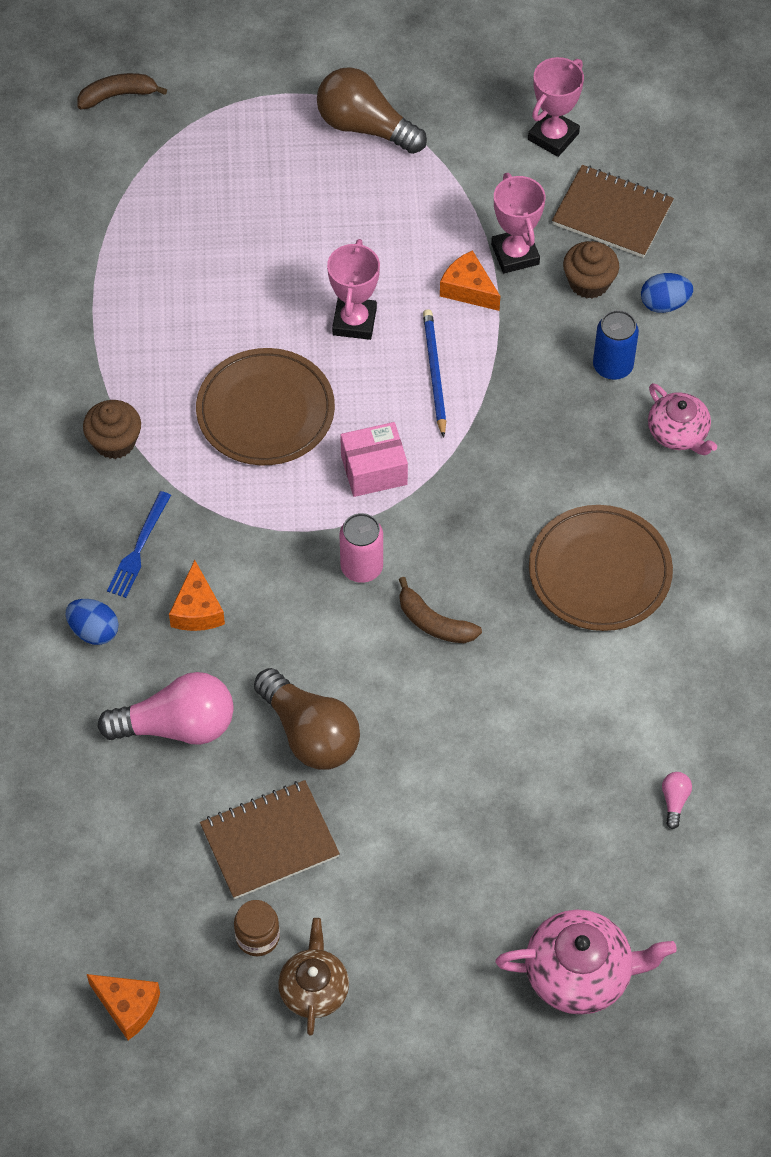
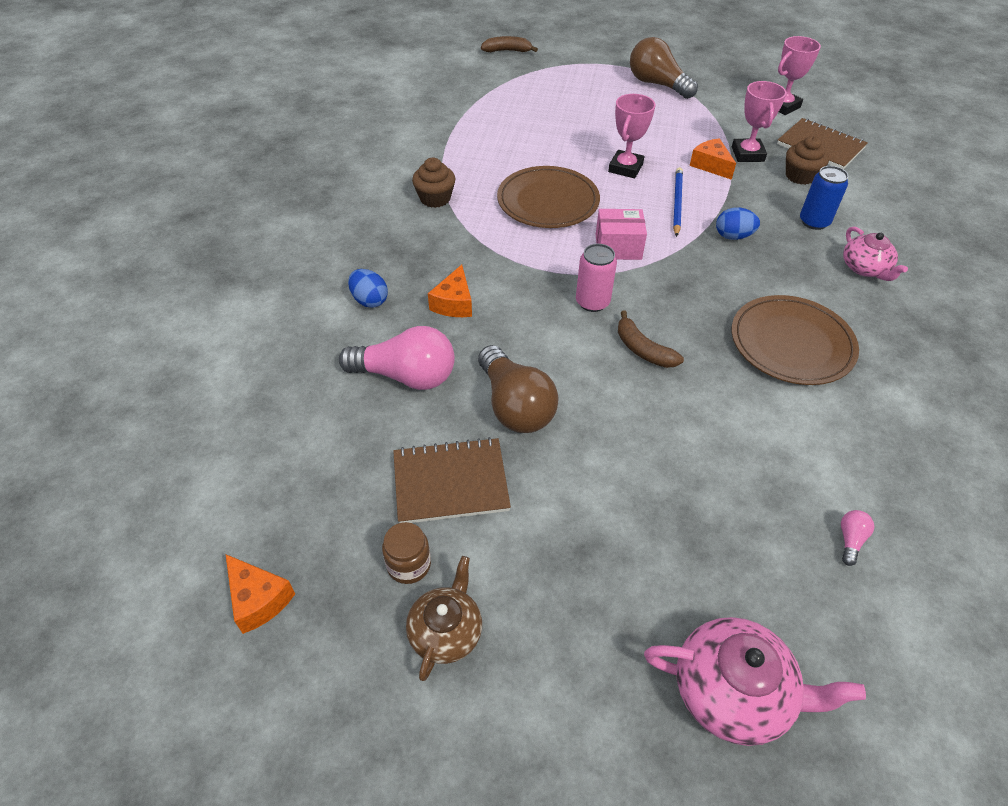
camera: 15 degrees right, 10 degrees down
(139, 548) = (426, 258): blue fork -> none
(664, 304) = (856, 196): blue egg -> blue egg (733, 236)

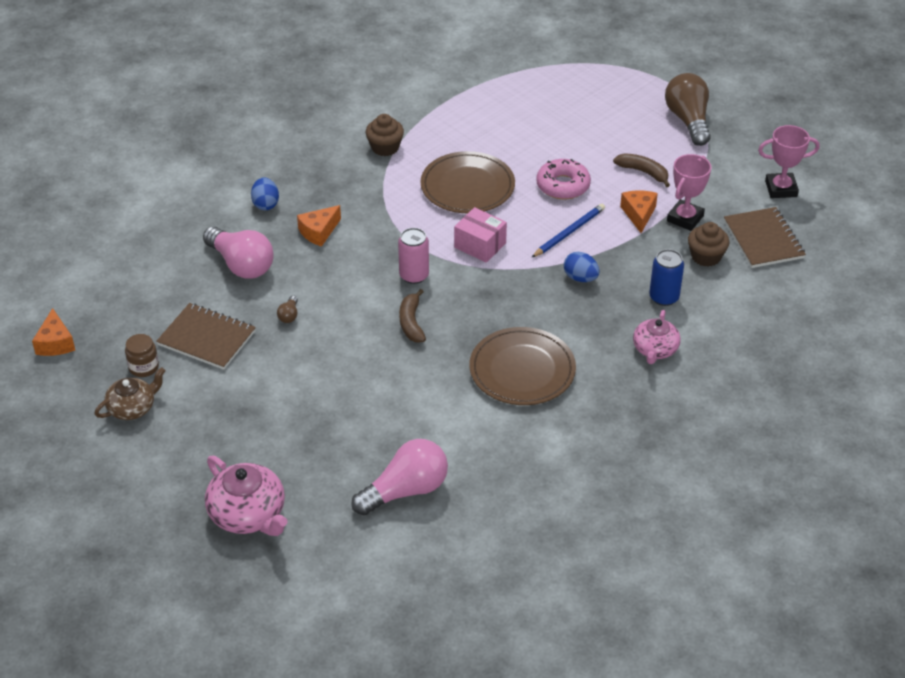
camera: 35 degrees right, 5 degrees down
(507, 51) = (589, 33): brown banana -> brown banana (643, 172)
(515, 406) = (289, 315): brown light bulb -> brown light bulb, size x0.41
(625, 168) = (563, 185): pink trophy -> pink donut
(850, 540) = (405, 490): pink light bulb -> pink light bulb, size x2.43

